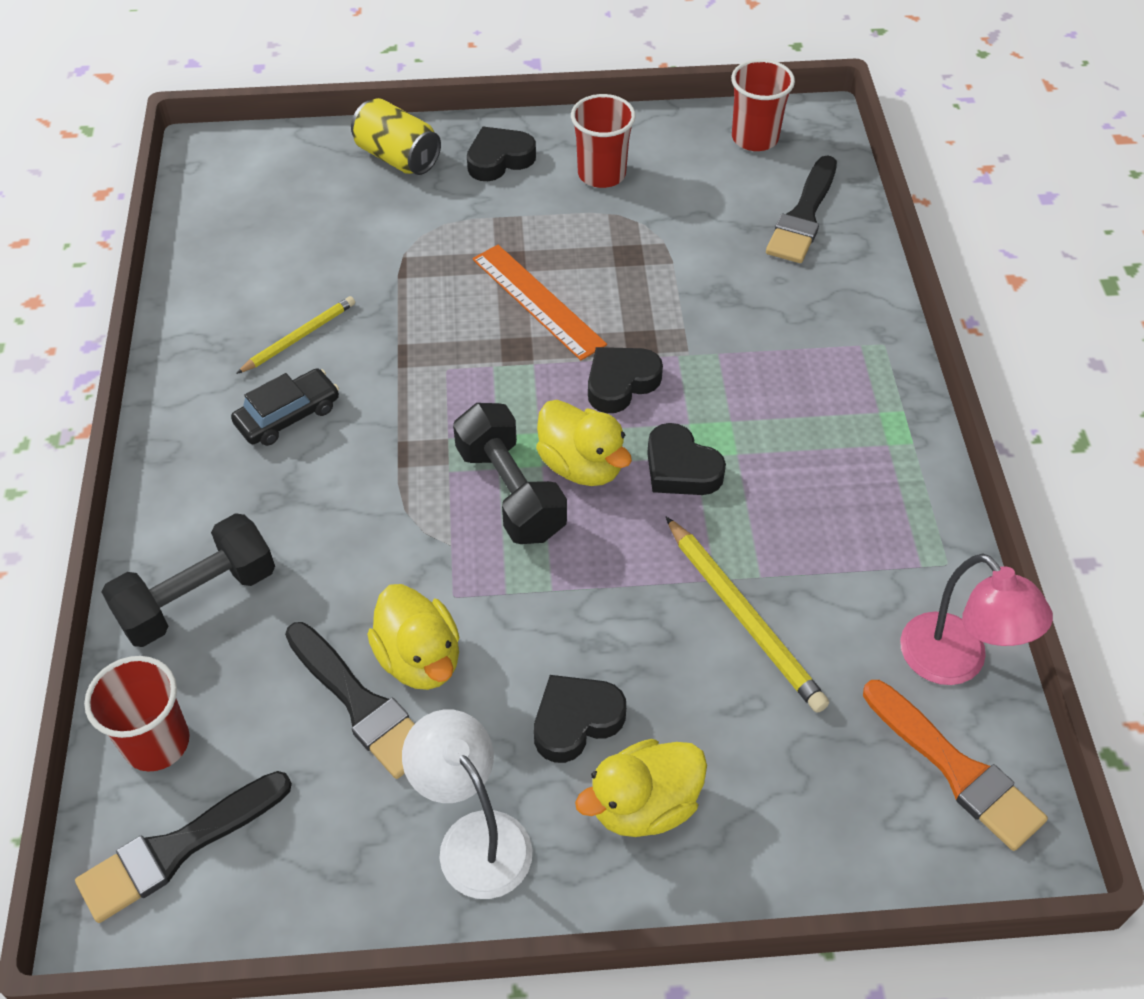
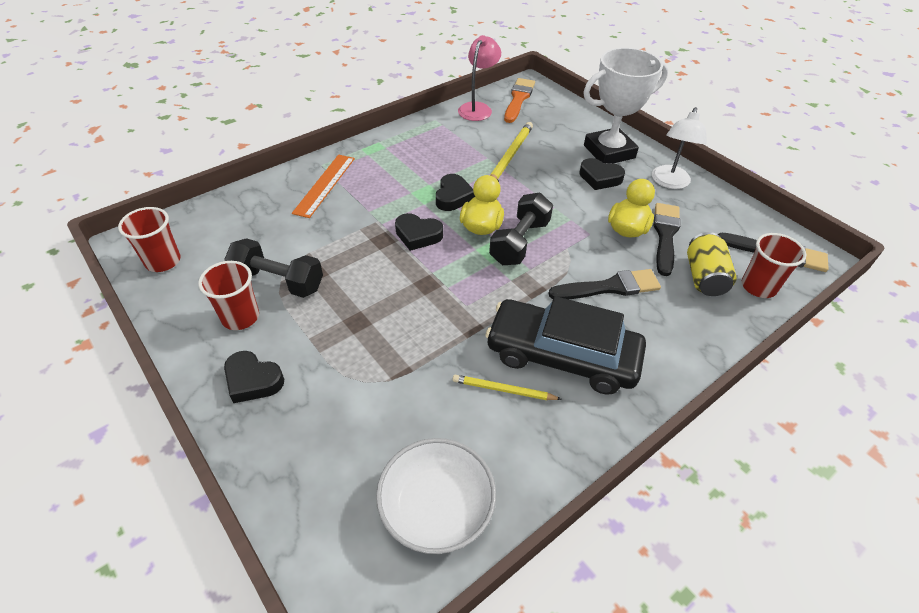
camera: 125 degrees left, 5 degrees down
(198, 598) = (692, 319): black dumbbell -> black dumbbell (278, 281)
(236, 228) = (436, 507): none -> white bowl
(288, 416) = (562, 355): black car -> black car, size x2.06
(398, 157) = (284, 448): yellow can -> yellow can (704, 277)
(537, 301) = (383, 293): orange ruler -> orange ruler (325, 185)
(644, 805) = (609, 152): yellow duck -> white trophy
(803, 216) = (234, 218): black brush -> black brush (609, 287)

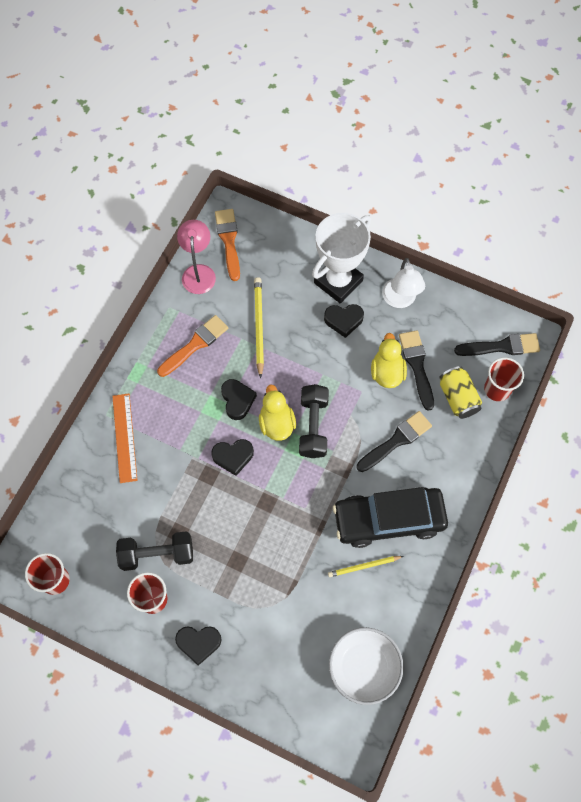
camera: 25 degrees left, 20 degrees up
(440, 148) = (195, 344): none -> orange brush

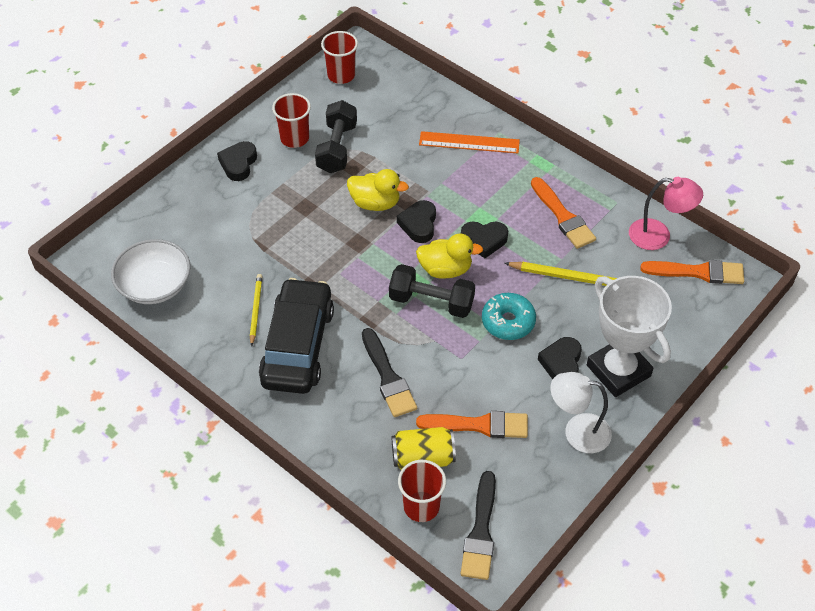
camera: 105 degrees right, 15 degrees down
(316, 365) = (508, 322): none -> turquoise donut
(387, 372) = (479, 391): yellow duck -> yellow duck (375, 203)
(417, 366) = (479, 425): black brush -> orange brush

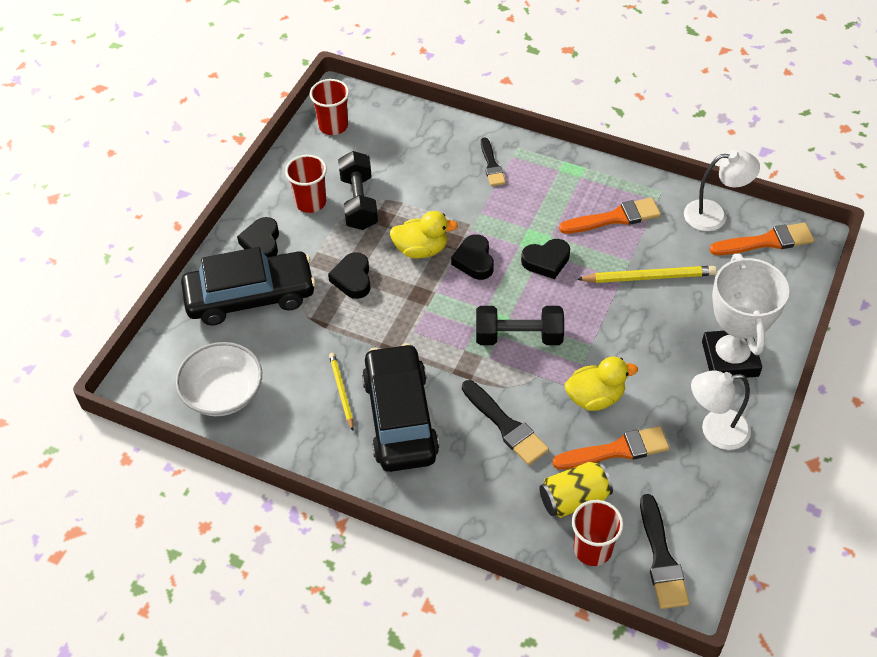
camera: 15 degrees left, 0 degrees up
(210, 208) = (250, 296): none -> black car
(445, 269) = (519, 300): yellow duck -> yellow duck (595, 397)
(469, 143) = (491, 165): orange ruler -> black brush
(508, 322) = (603, 337): turquoise donut -> none
(561, 363) = (672, 366): black heart -> black heart (353, 279)
(563, 216) = (614, 218): orange brush -> orange brush turned 60 degrees counterclockwise
(618, 371) = (730, 359): white trophy -> white trophy turned 45 degrees clockwise
(658, 236) = (714, 215): pink lamp -> white lamp

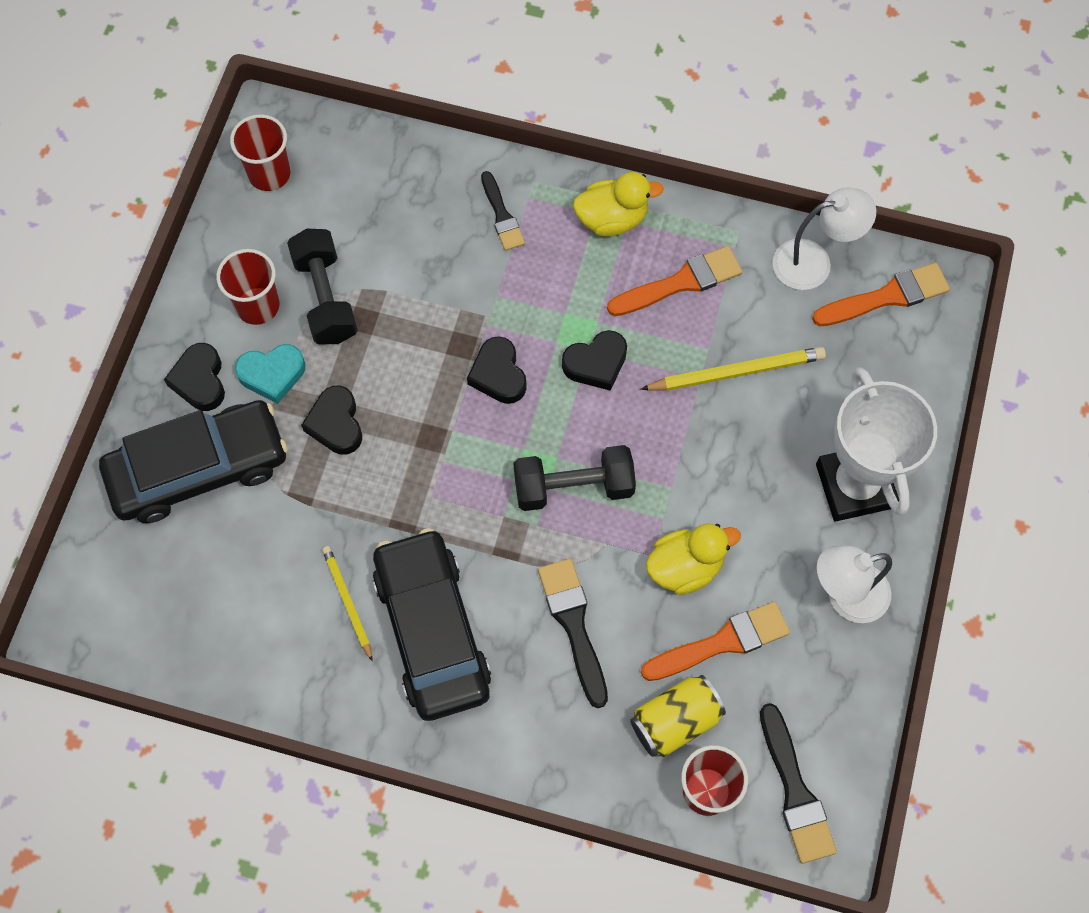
camera: 10 degrees left, 15 degrees up
(223, 393) = (187, 625): white bowl -> none
(313, 244) = (272, 374): none -> turquoise heart
(421, 249) = (423, 365): yellow duck -> yellow duck (612, 219)
(506, 425) = (573, 625): black brush -> black brush turned 150 degrees counterclockwise

